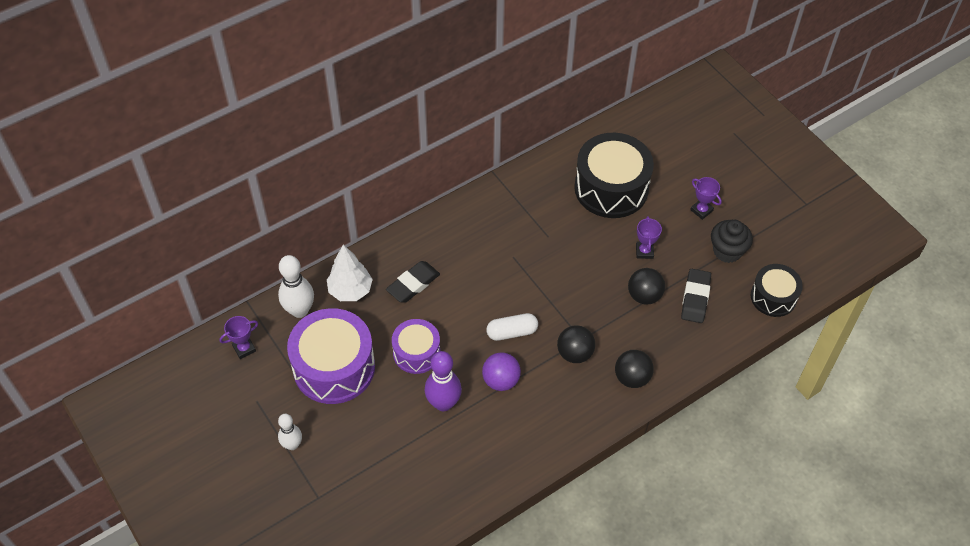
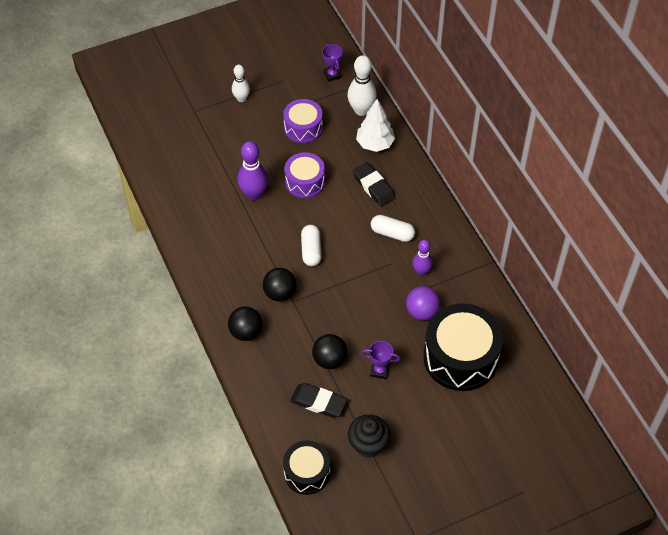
camera: 100 degrees right, 0 degrees up
(334, 367) = (303, 128): purple drum -> purple drum, size x0.58
(474, 259) = (392, 233): none -> white capsule
(501, 380) = (265, 236): purple ball -> purple ball (422, 312)
(517, 229) = (421, 271): none -> purple bowling pin
(701, 210) = (422, 433): purple trophy -> none

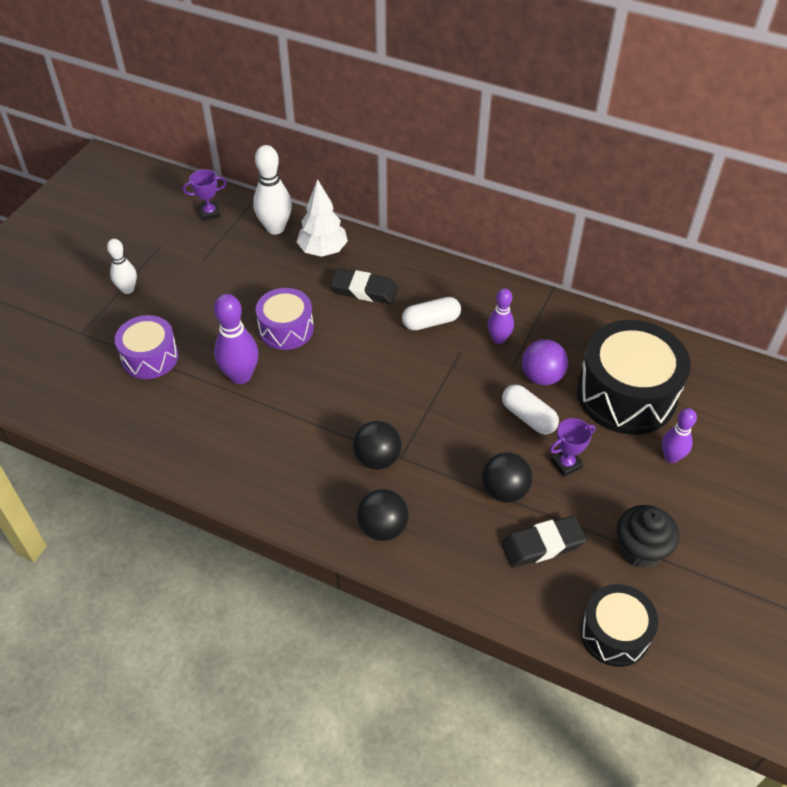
camera: 40 degrees left, 5 degrees down
(303, 128) = (229, 278): purple drum -> purple drum (150, 357)
(311, 250) = (365, 392): white capsule -> white capsule (528, 417)
(332, 75) = (210, 213): purple trophy -> purple trophy turned 45 degrees counterclockwise
(444, 411) = (671, 457): none -> purple bowling pin

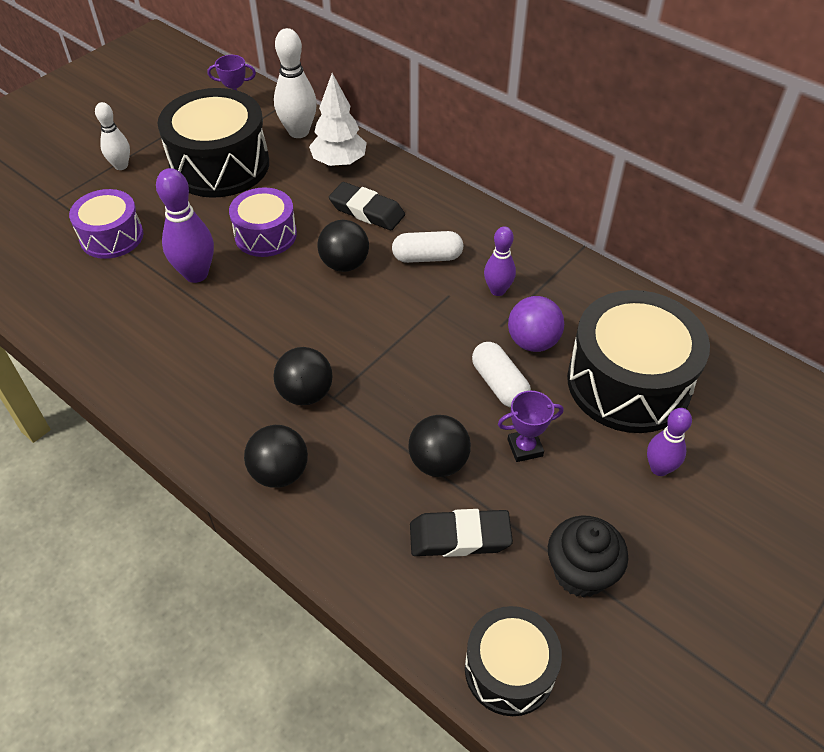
camera: 15 degrees right, 0 degrees up
(218, 272) = (220, 165): none -> black drum
(364, 341) = (344, 264): none -> black ball

